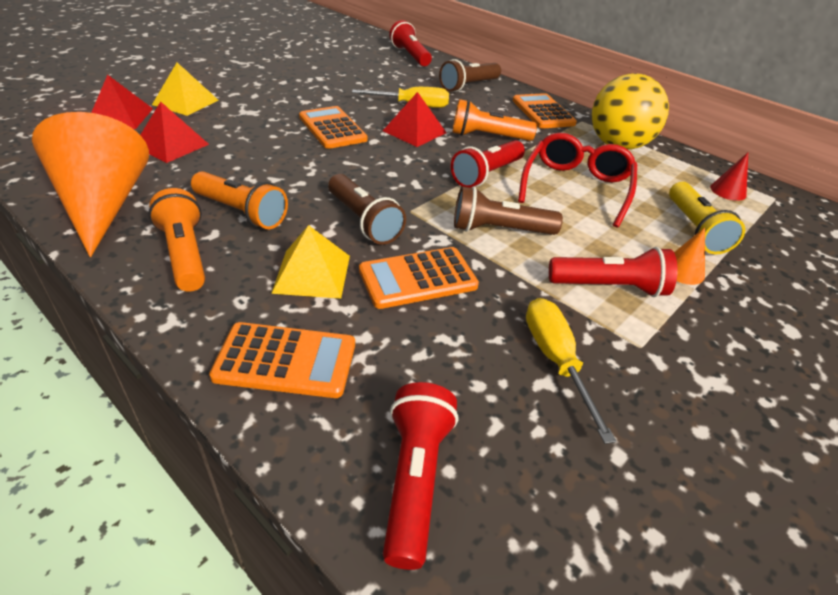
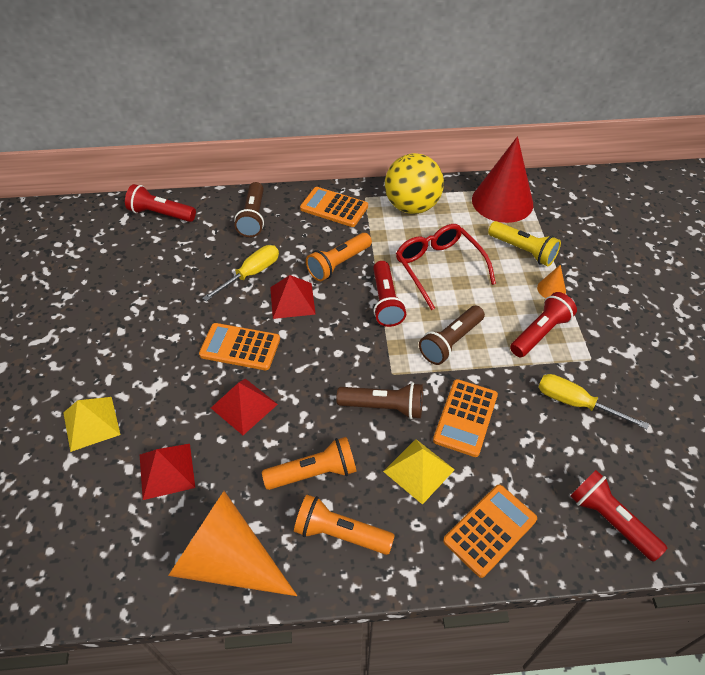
camera: 45 degrees left, 10 degrees up
(120, 117) = (72, 487): red pyramid -> red pyramid (244, 406)
(728, 191) = (502, 201): red cone -> red cone, size x2.42

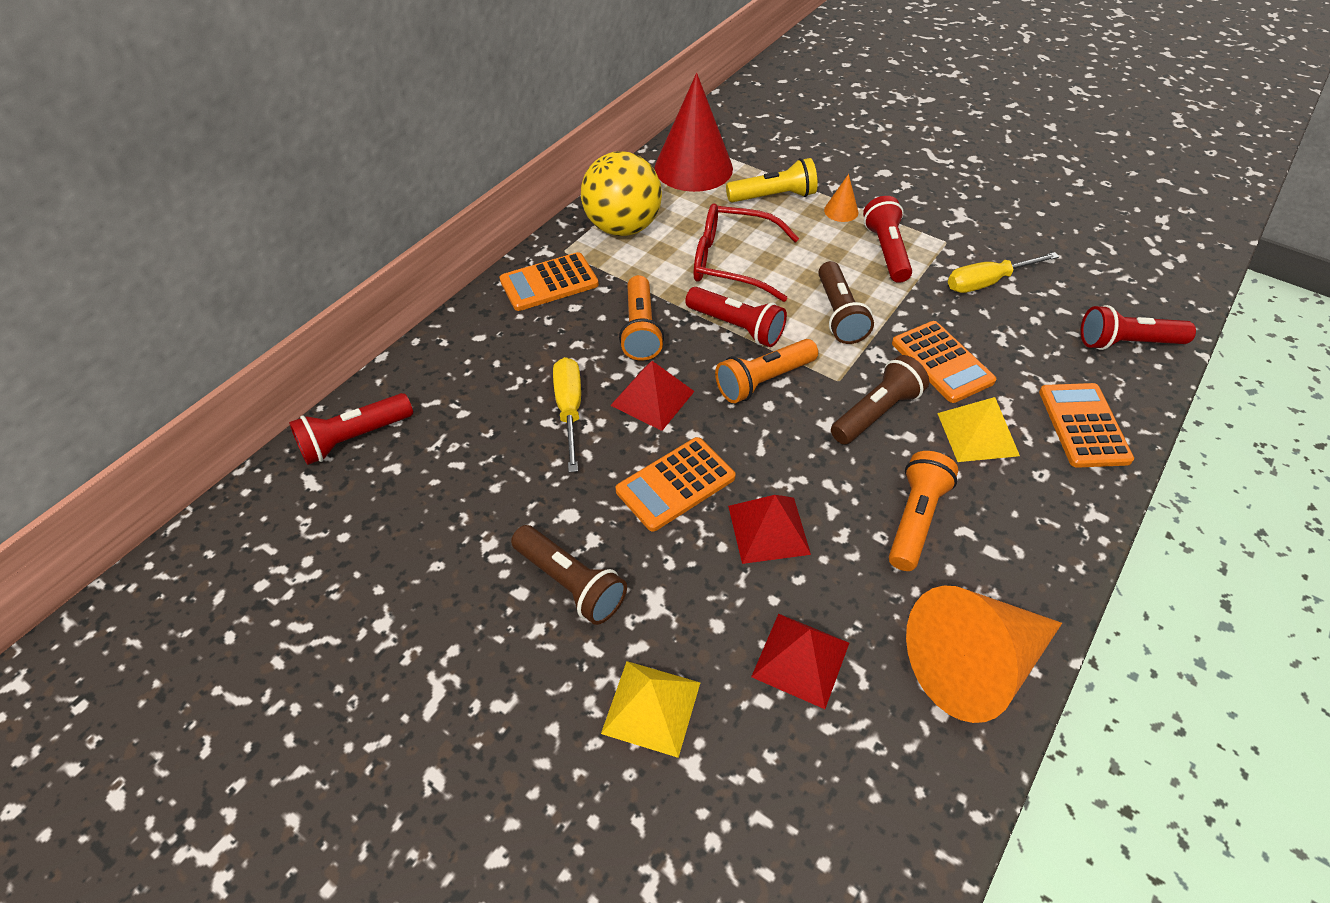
camera: 50 degrees left, 0 degrees up
(253, 218) = (478, 356): brown flashlight -> brown flashlight (571, 583)
(340, 533) = (1009, 542): orange flashlight -> orange flashlight (763, 381)

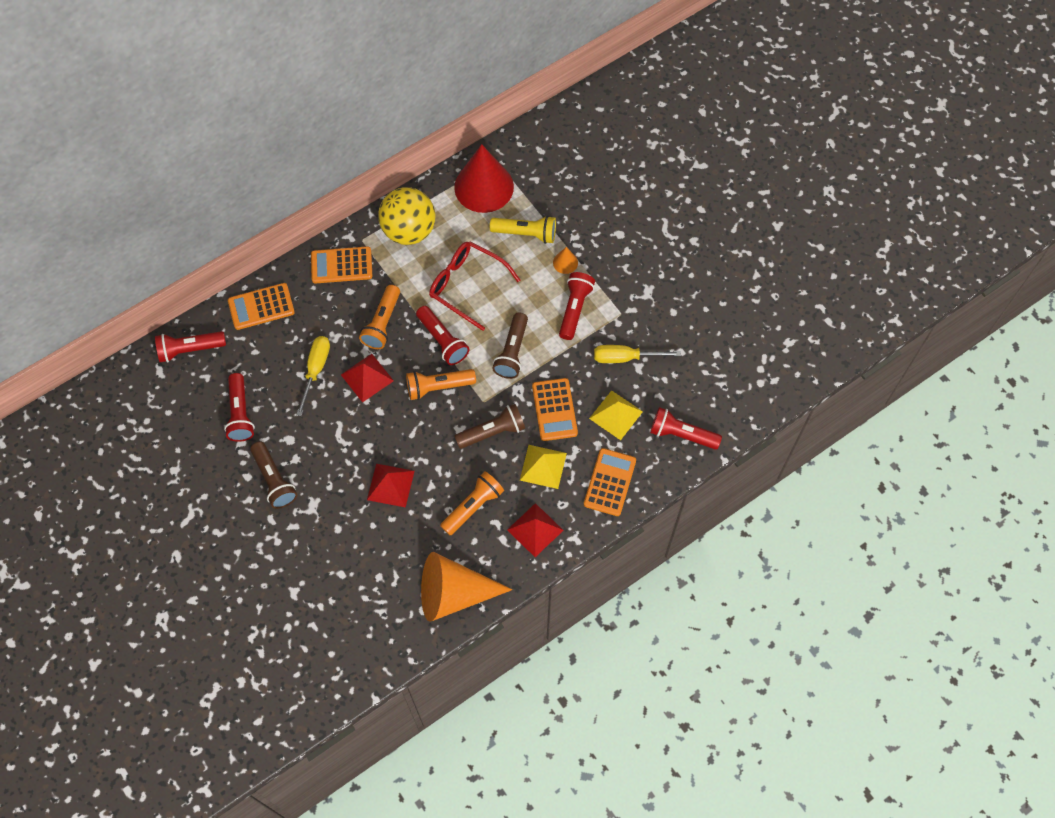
camera: 20 degrees right, 15 degrees up
(472, 502) = (240, 413): none -> red flashlight
(651, 707) = (287, 558): yellow pyramid -> yellow pyramid (615, 415)
(675, 484) = (354, 440): orange calculator -> orange calculator (261, 307)
(800, 659) = (369, 561): red pyramid -> red pyramid (535, 530)

